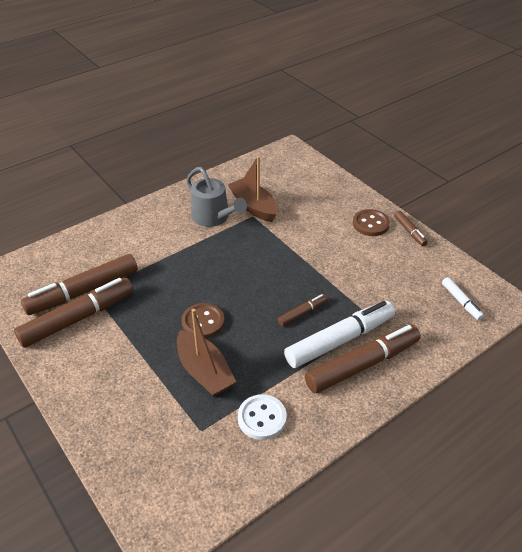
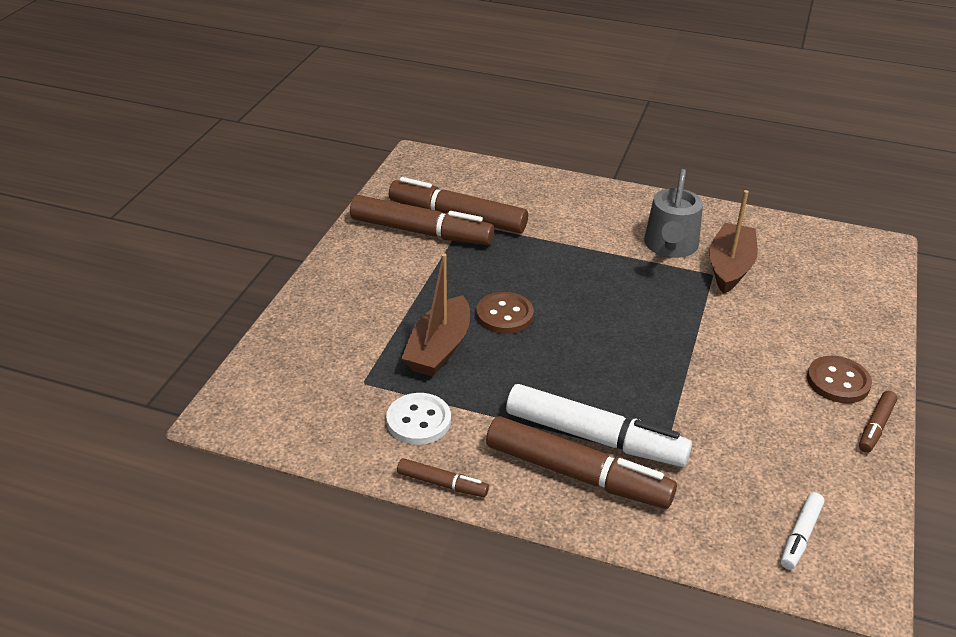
camera: 55 degrees right, 5 degrees down
(302, 313) = (602, 386): brown marker -> brown marker (442, 484)

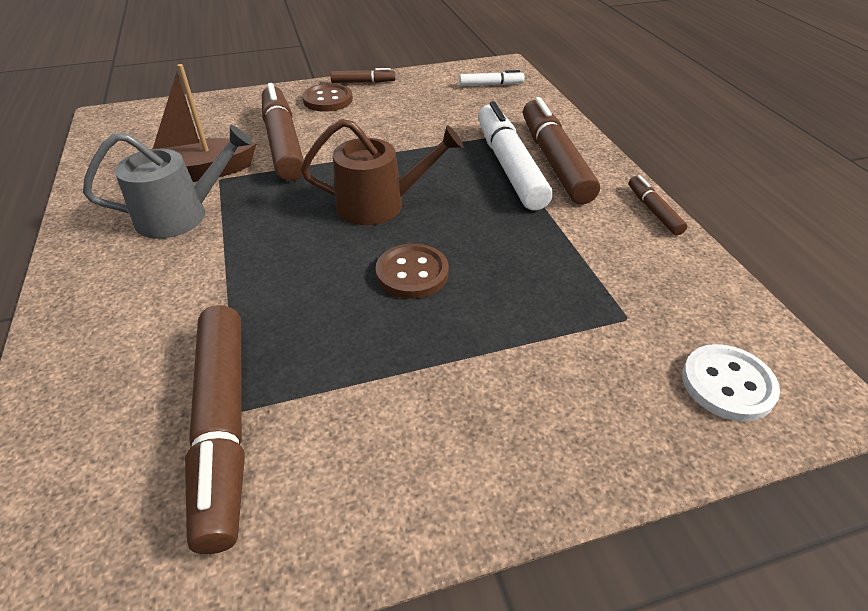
camera: 125 degrees left, 5 degrees up
(418, 421) = (618, 255): white button -> white button (727, 384)
(421, 232) = (298, 447): brown marker -> brown marker (283, 143)
(439, 348) = (516, 292): brown boat -> none
(602, 335) = (379, 204): none -> brown watering can

